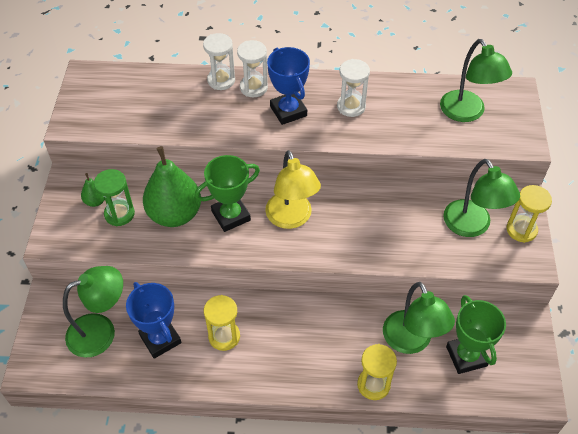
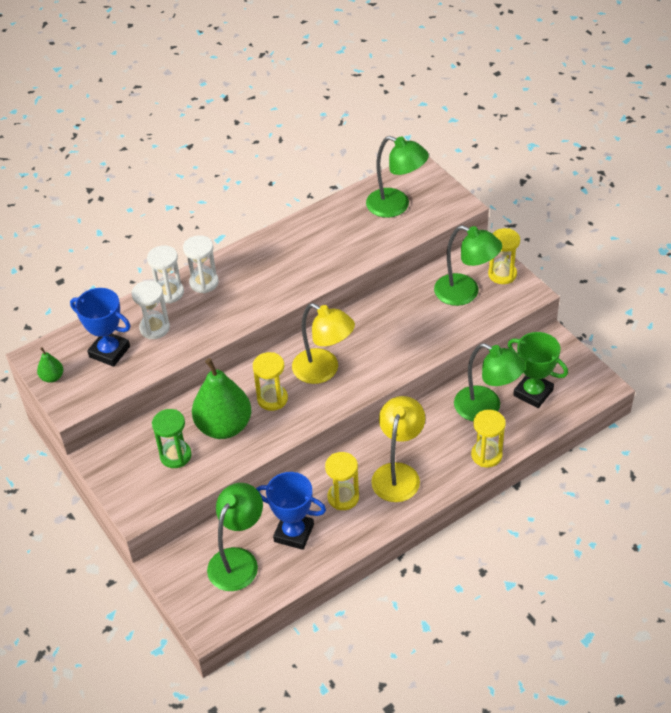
camera: 35 degrees left, 5 degrees down
(95, 201) = (143, 459): green pear -> green pear (52, 377)
(231, 216) = (272, 399): green trophy -> yellow hourglass
(285, 347) = (398, 473): none -> yellow lamp
(288, 111) = (253, 284): blue trophy -> blue trophy (109, 352)
(351, 106) = (301, 252): white hourglass -> white hourglass (154, 328)

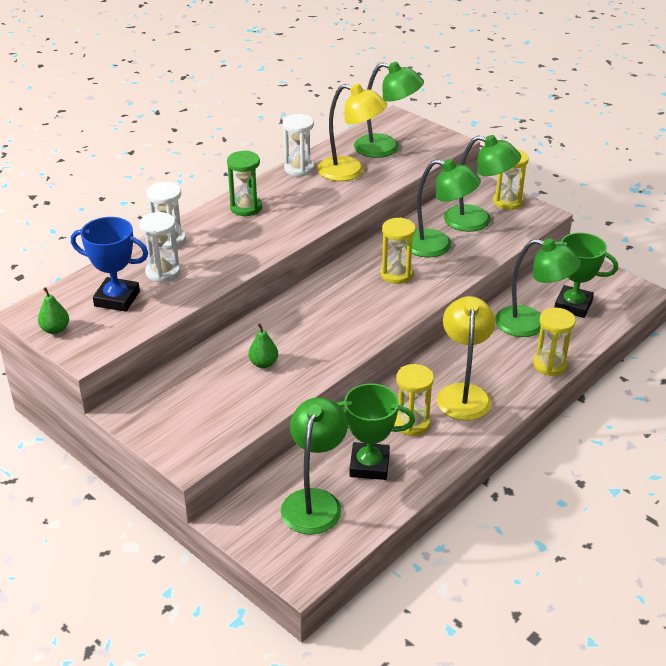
camera: 15 degrees left, 10 degrees down
(175, 455) = (216, 397): green hourglass -> green hourglass (246, 208)
(204, 282) = (205, 228): white hourglass -> white hourglass (299, 168)
(224, 426) = (263, 363): green pear -> green pear, size x0.44
(272, 399) = (309, 332): yellow hourglass -> yellow hourglass (396, 274)
(294, 533) = (369, 465): blue trophy -> green trophy
(324, 371) = (356, 301): yellow lamp -> yellow lamp (350, 171)
(417, 318) = (438, 246): none -> green lamp

